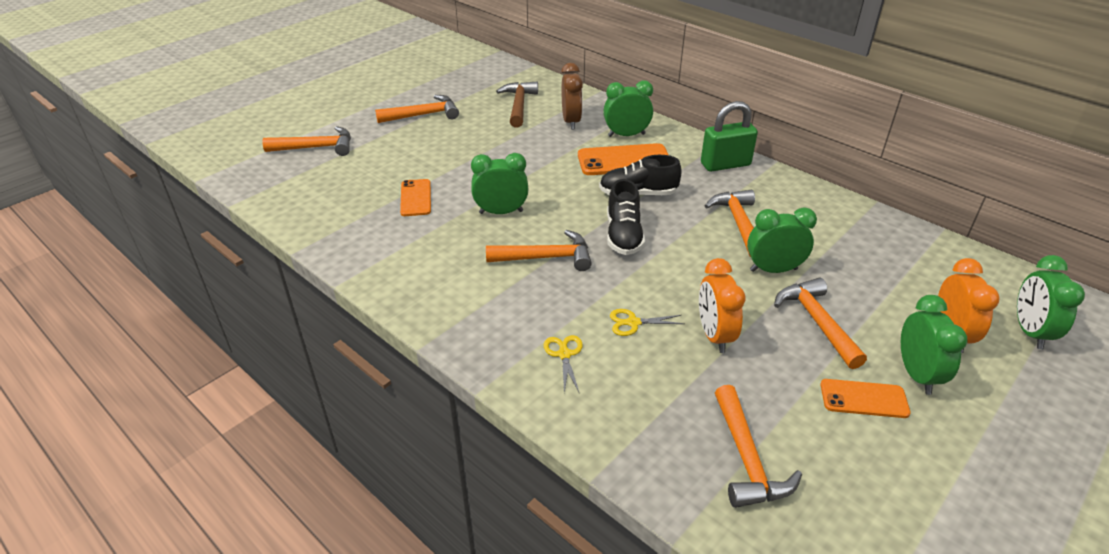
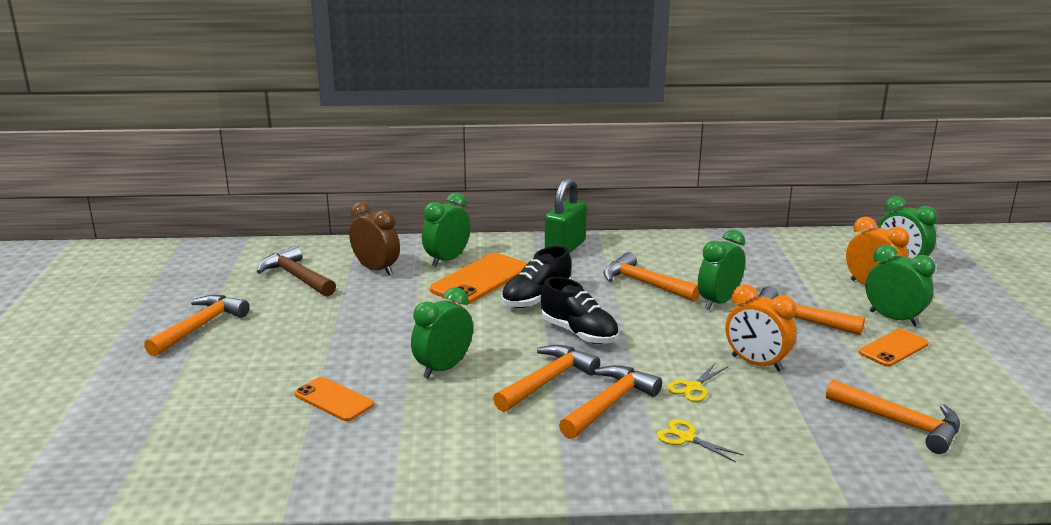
camera: 45 degrees left, 15 degrees down
(316, 147) = (115, 413): orange hammer -> orange hammer (609, 404)

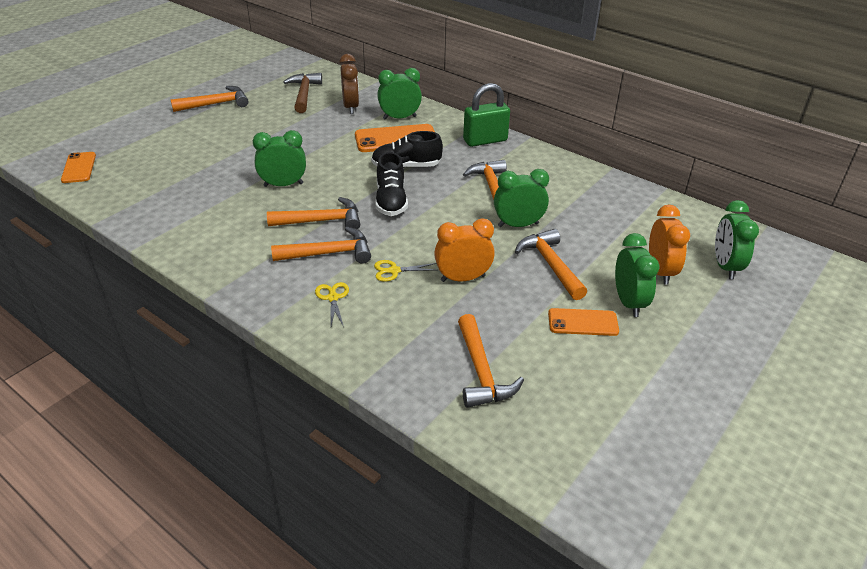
camera: 40 degrees right, 15 degrees up
(334, 399) = (206, 175): orange phone -> orange phone (79, 168)
(756, 363) = (463, 278): orange clock -> orange clock turned 90 degrees clockwise

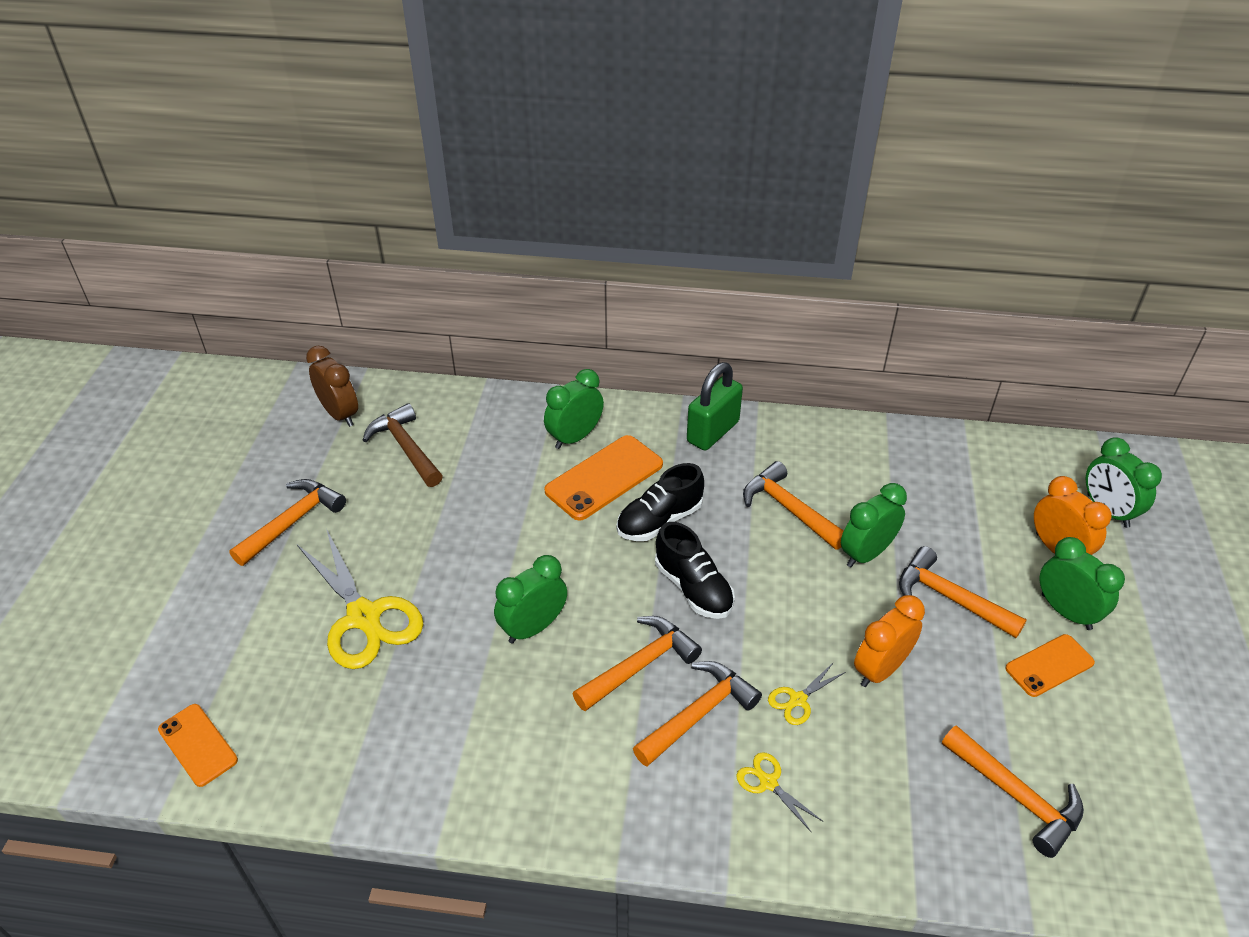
camera: 30 degrees left, 5 degrees up
(206, 150) = (364, 616): none -> yellow scissors
(351, 107) = (493, 445): brown clock -> brown clock (340, 414)

